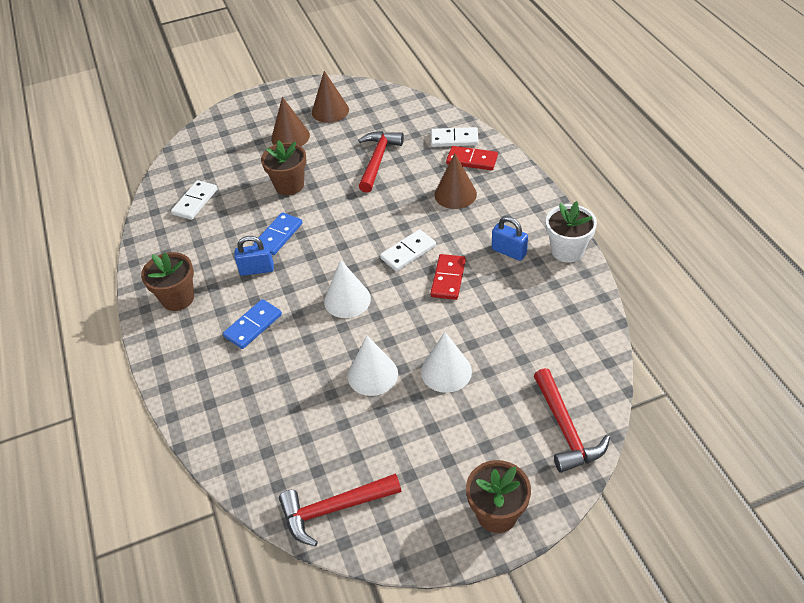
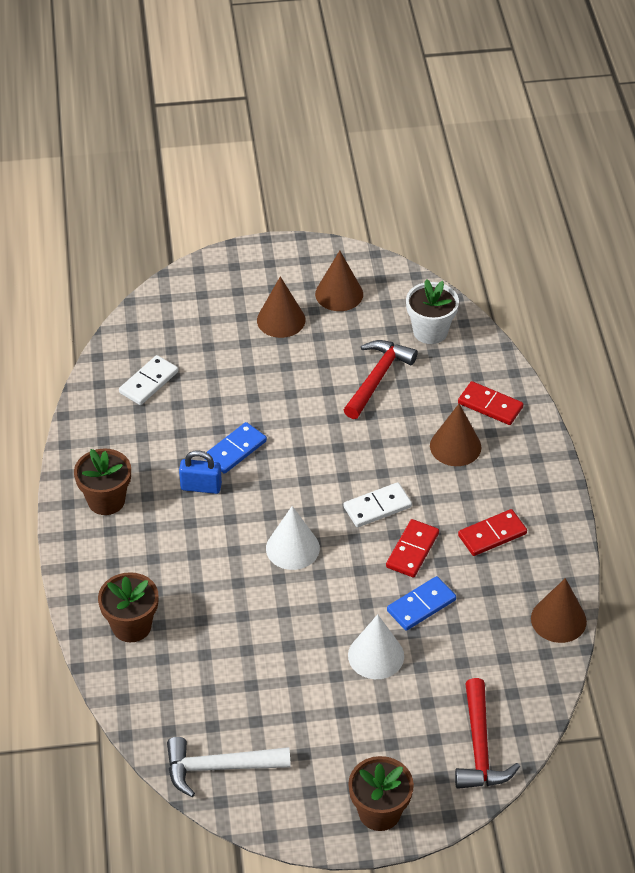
camera: 10 degrees right, 0 degrees up
(253, 326) = (182, 553): blue domino -> blue domino (421, 605)
(289, 185) = (263, 387): brown flower pot -> brown flower pot (131, 626)
(334, 509) = (219, 767): red hammer -> white hammer
(372, 374) = (296, 639): white cone -> none
(454, 139) = (478, 371): white domino -> none
(509, 252) = (492, 534): blue padlock -> red domino
(567, 251) = (559, 549): white flower pot -> white flower pot (430, 331)
(589, 305) = (558, 619): none -> brown cone

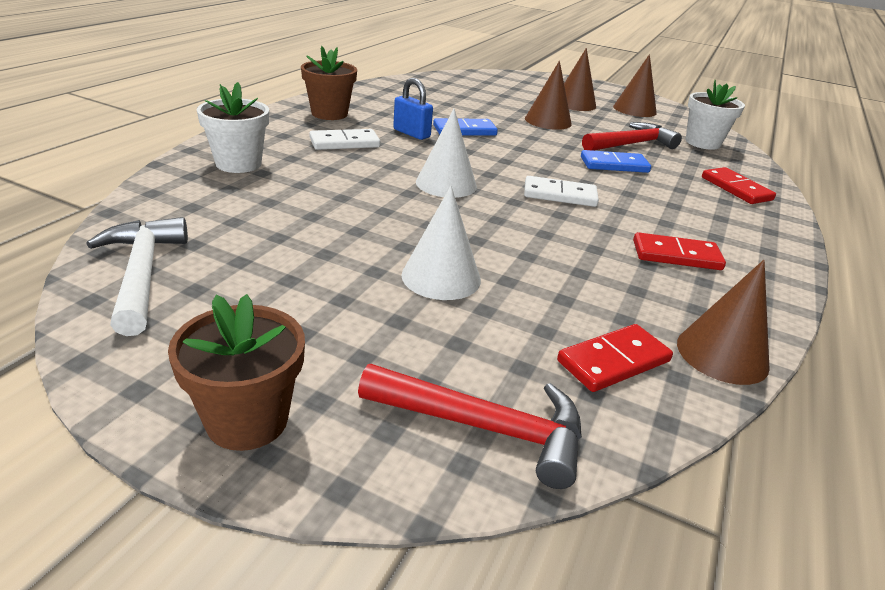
camera: 30 degrees right, 15 degrees down
(131, 626) = (238, 164): brown flower pot -> white flower pot
(148, 382) = (440, 91): white domino -> white domino (344, 143)
(219, 767) = (142, 274): white hammer -> white hammer turned 45 degrees clockwise
(412, 550) = (569, 230): red domino -> red domino (614, 361)
(421, 605) = (539, 266): blue domino -> blue domino (614, 165)
(455, 446) = (678, 195): brown cone -> brown cone (548, 121)
(479, 747) = (484, 428): red hammer -> red hammer turned 105 degrees counterclockwise

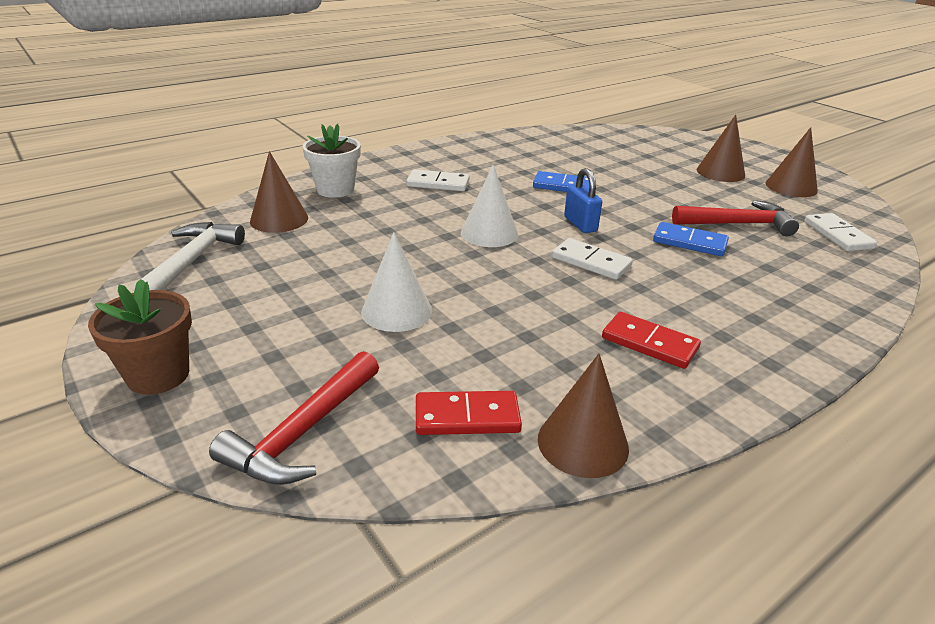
camera: 30 degrees right, 0 degrees up
(329, 114) = (452, 156): brown flower pot -> none
(411, 133) = (508, 182): blue padlock -> blue padlock (580, 224)
(484, 428) = (303, 432): red hammer -> red hammer turned 75 degrees clockwise
(548, 121) = (666, 187): brown cone -> brown cone (279, 219)
(702, 143) = (837, 235): white flower pot -> white domino
(736, 189) = (816, 292): red domino -> none

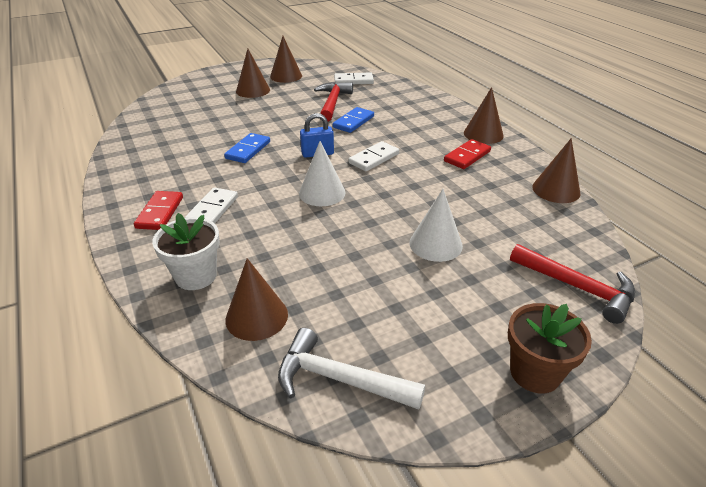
camera: 80 degrees left, 5 degrees up
(467, 417) = (545, 223): red domino -> red domino (160, 212)
(750, 365) = (483, 134): none -> brown cone

